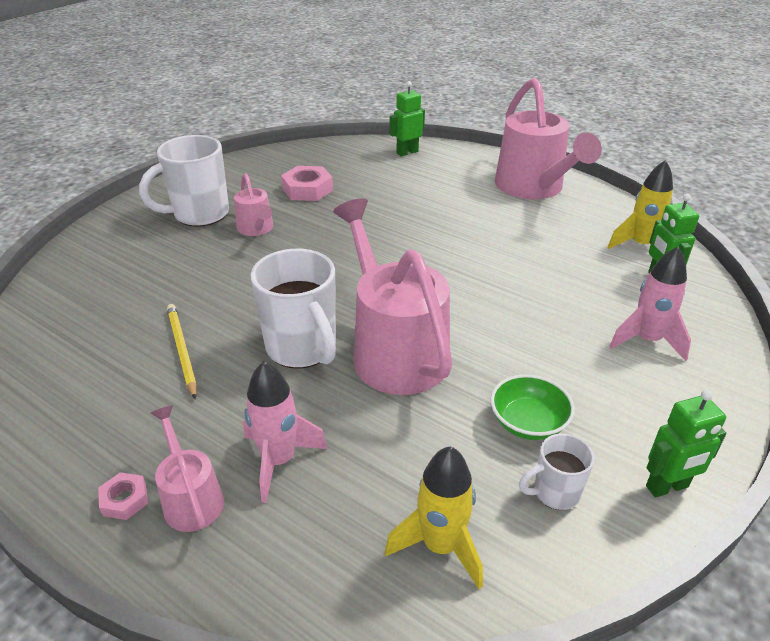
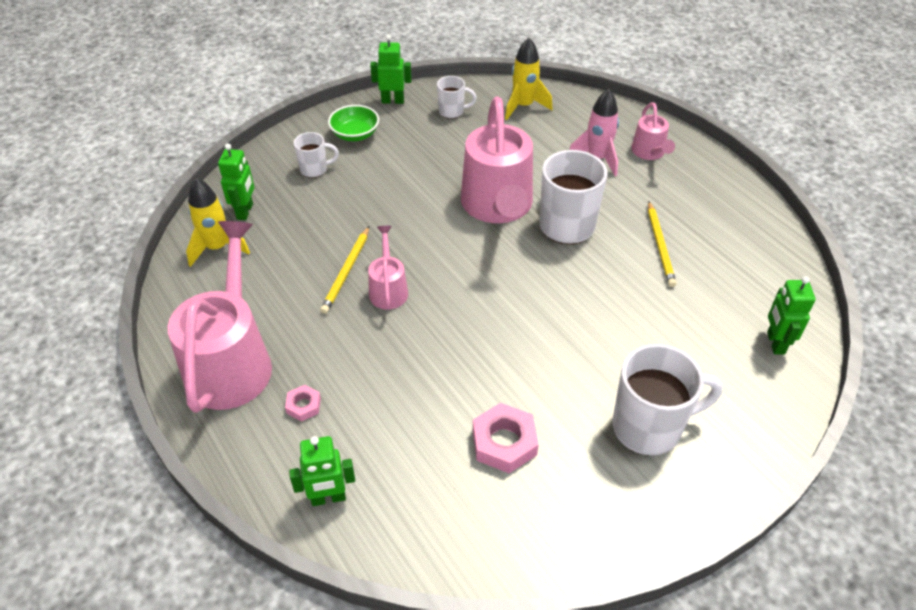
camera: 160 degrees left, 10 degrees up
(70, 286) = (775, 343): none -> green robot
(124, 500) = (687, 160): pink nut -> pink nut (303, 405)
(257, 229) = (582, 378): pink watering can -> pink watering can (388, 289)
(505, 254) = (346, 271): none -> yellow pencil
(528, 423) = (440, 143): green bowl -> green bowl (355, 134)
(646, 340) = (315, 169): pink rocket -> white mug

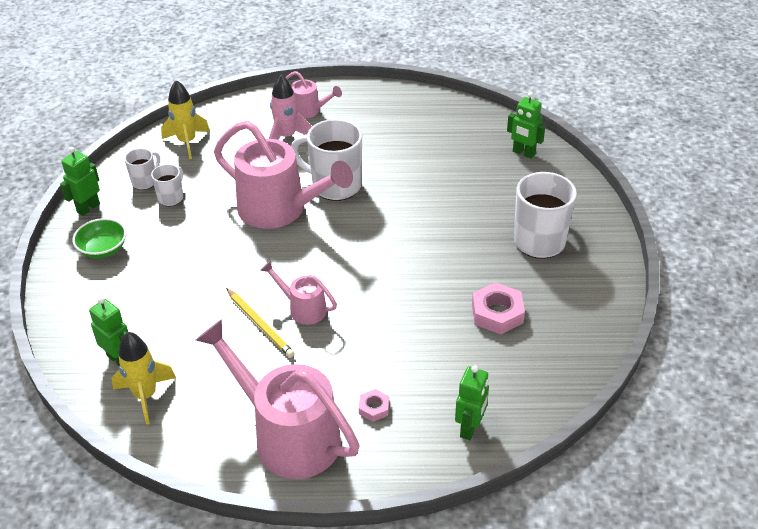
camera: 55 degrees left, 5 degrees down
(315, 169) = (117, 293): white mug -> white mug (171, 198)
(660, 245) = (399, 154): yellow pencil -> none

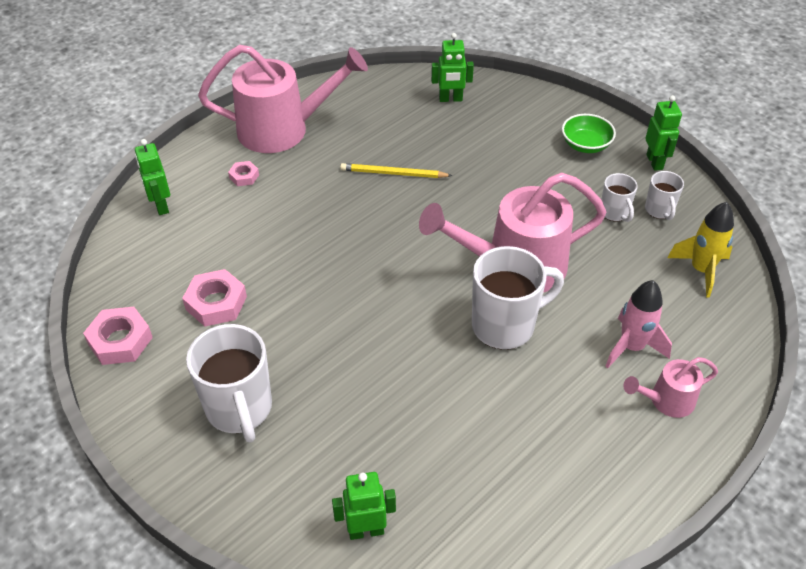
camera: 135 degrees right, 5 degrees up
(145, 396) = (402, 94): yellow rocket -> none
(302, 308) = (378, 203): pink watering can -> none
(587, 330) = (120, 341): none -> pink nut

